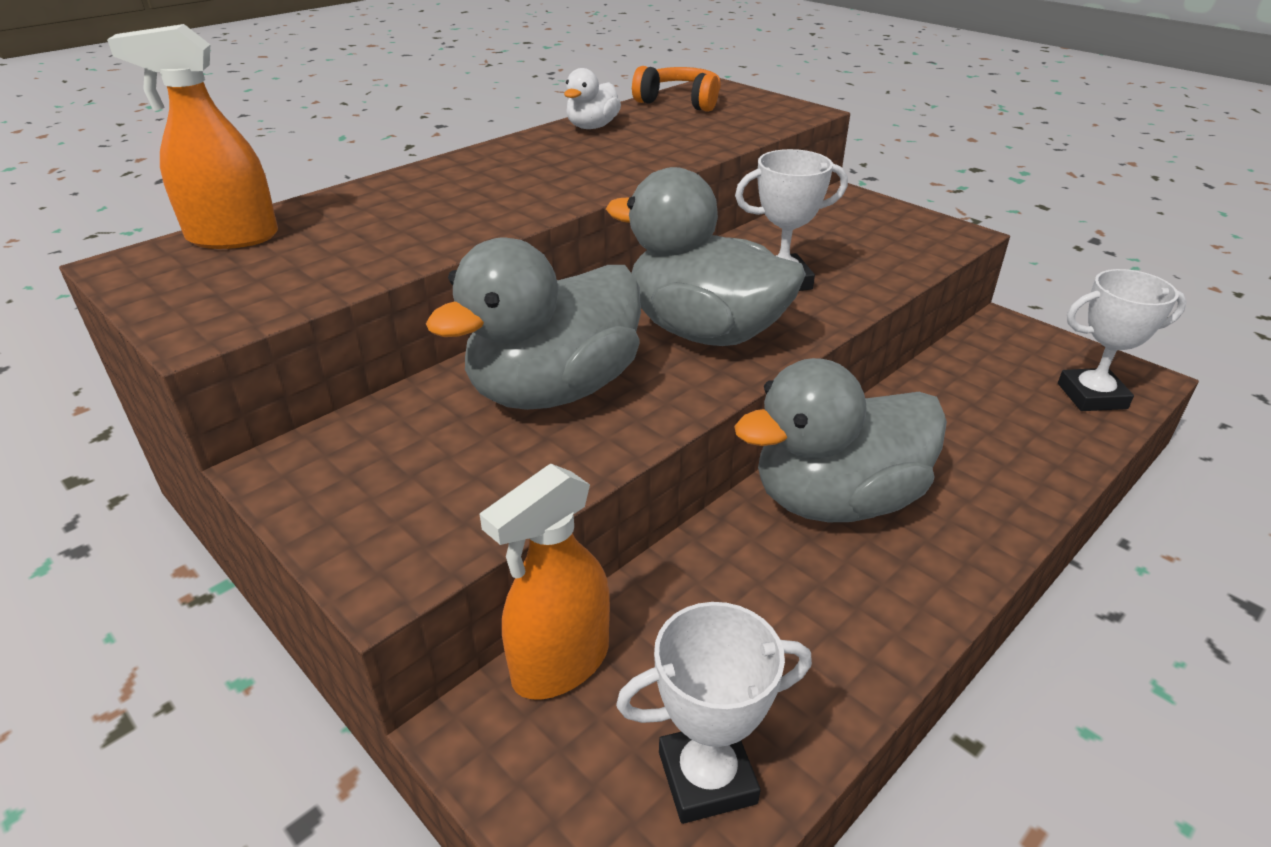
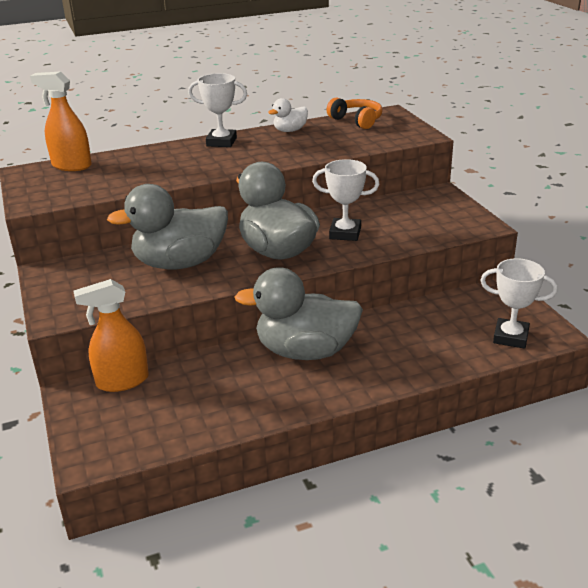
camera: 25 degrees right, 5 degrees down
(707, 777) = (146, 434): white trophy -> white trophy (221, 142)

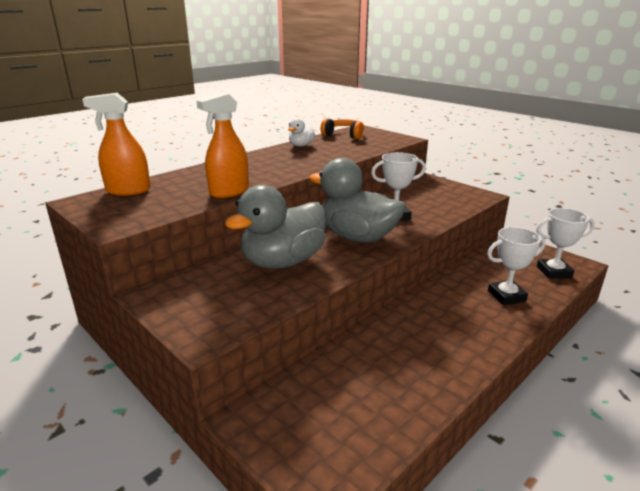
camera: 25 degrees left, 5 degrees down
(122, 381) = (286, 389): orange spray bottle -> orange spray bottle (229, 192)
(221, 142) = (254, 158): white trophy -> white trophy (506, 296)
(305, 351) = (424, 318): grey duck -> none

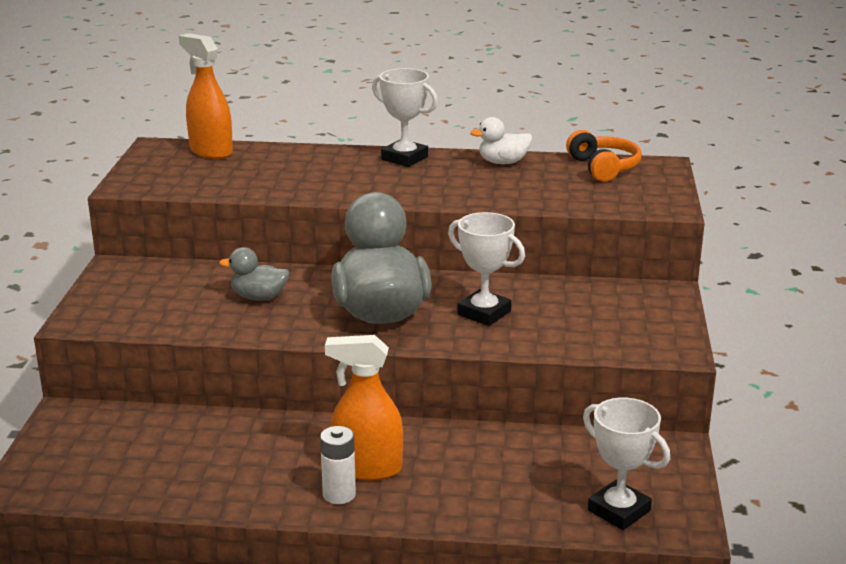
camera: 50 degrees right, 0 degrees up
(229, 192) = (279, 191): orange spray bottle -> orange spray bottle (367, 468)
(283, 262) = (259, 297): grey duck -> grey duck, size x0.47
(474, 341) = (339, 494): none -> white battery
(506, 296) = (483, 489): white trophy -> white trophy (404, 158)

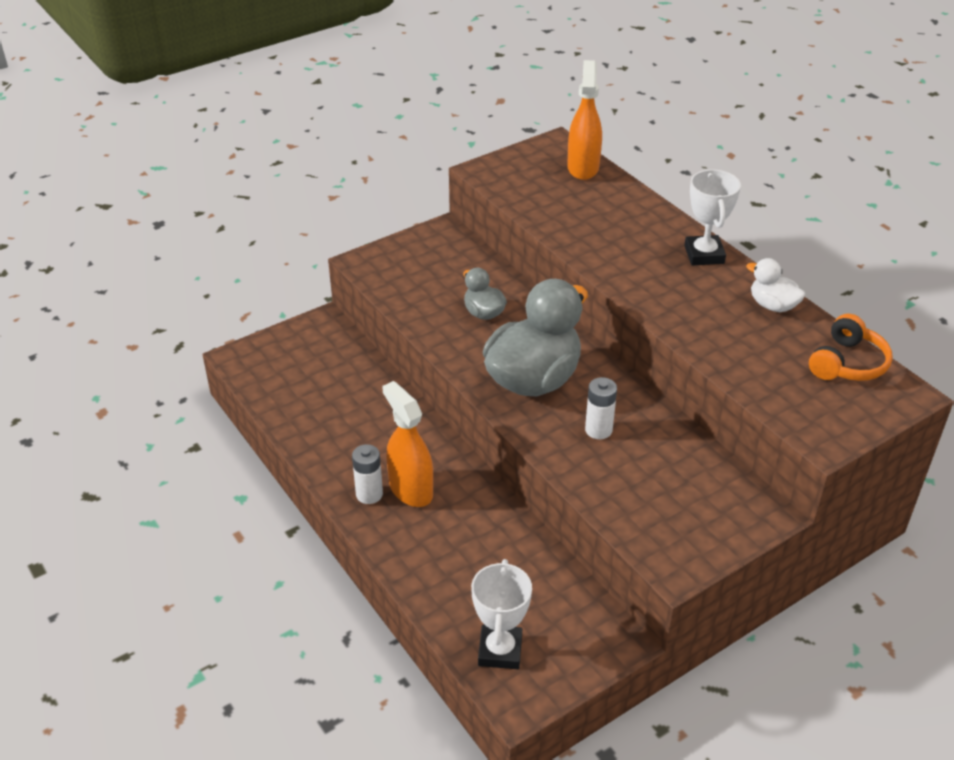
camera: 50 degrees right, 15 degrees up
(484, 313) = (598, 430): white trophy -> white battery

